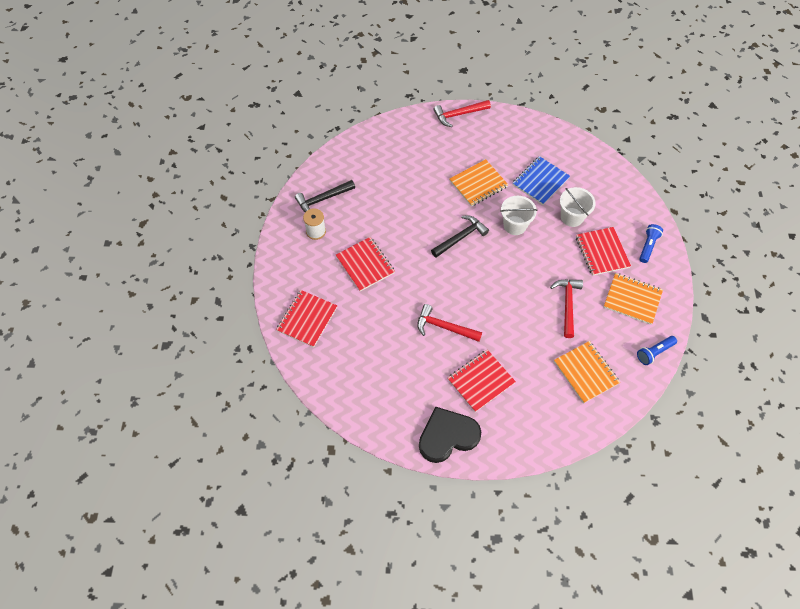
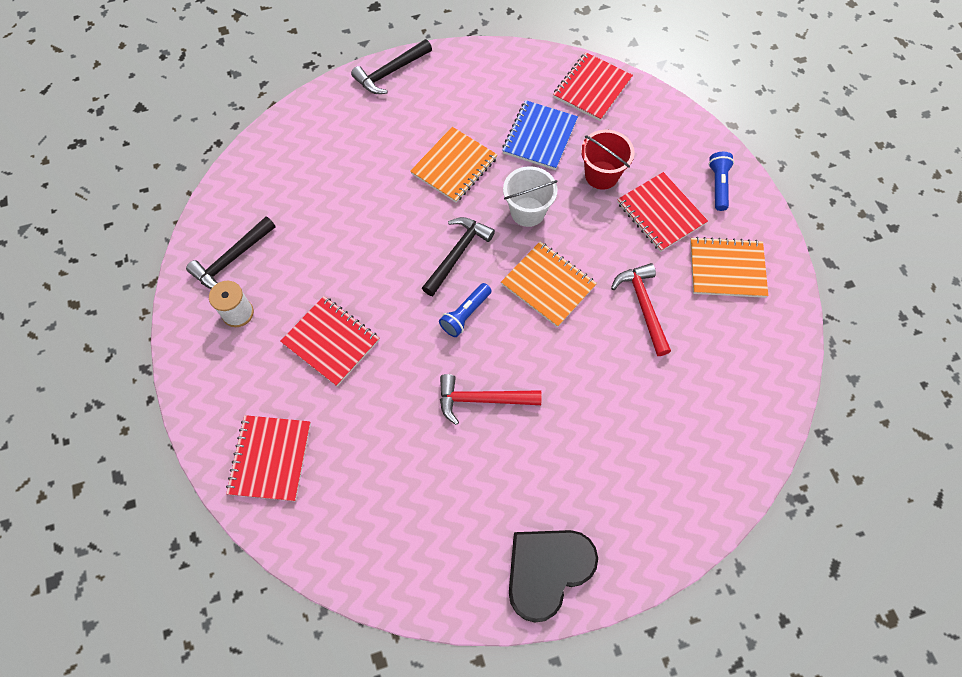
camera: 20 degrees left, 5 degrees up
(458, 114) = (390, 72): red hammer -> black hammer
(480, 381) = (564, 465): red notebook -> red notebook (592, 88)
(572, 217) = (601, 175): white bucket -> red bucket
(586, 372) = (705, 399): orange notebook -> orange notebook (548, 285)
(654, 353) = (785, 337): blue flashlight -> blue flashlight (465, 315)

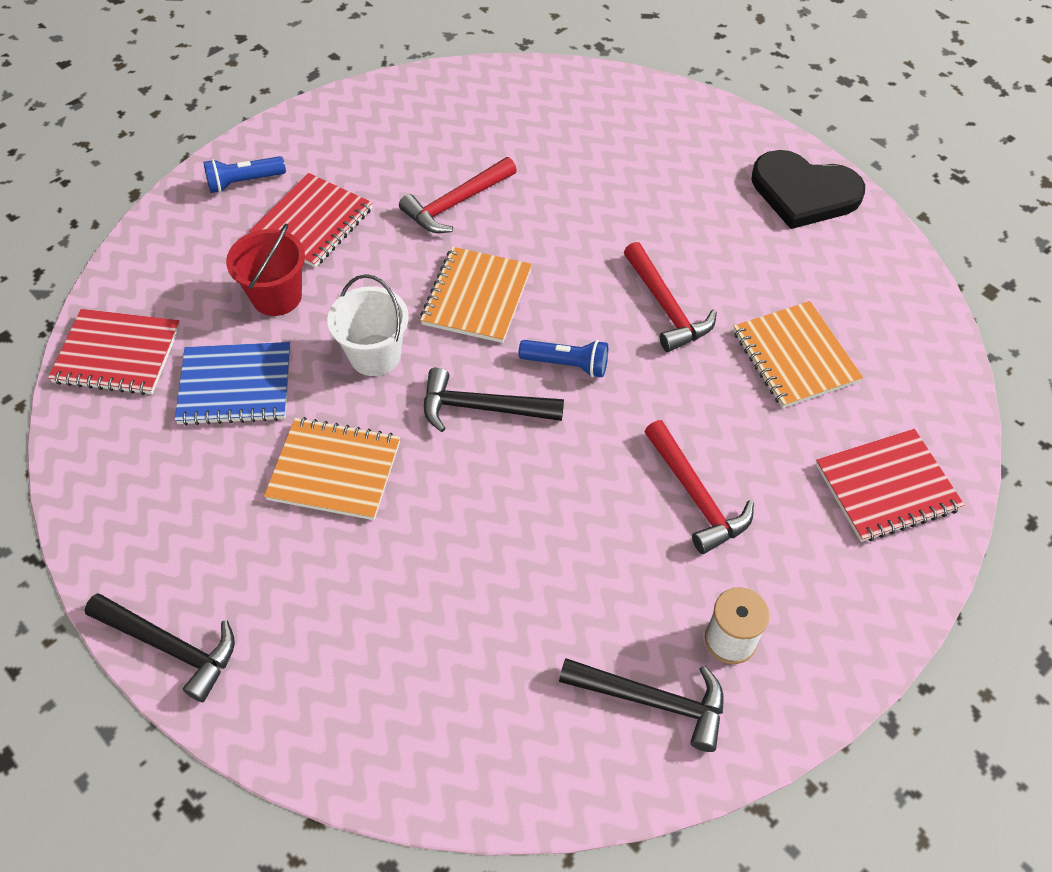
camera: 115 degrees left, 10 degrees down
(331, 341) = (696, 496): red notebook -> red hammer
(727, 269) = (366, 147): orange notebook -> orange notebook (794, 357)

